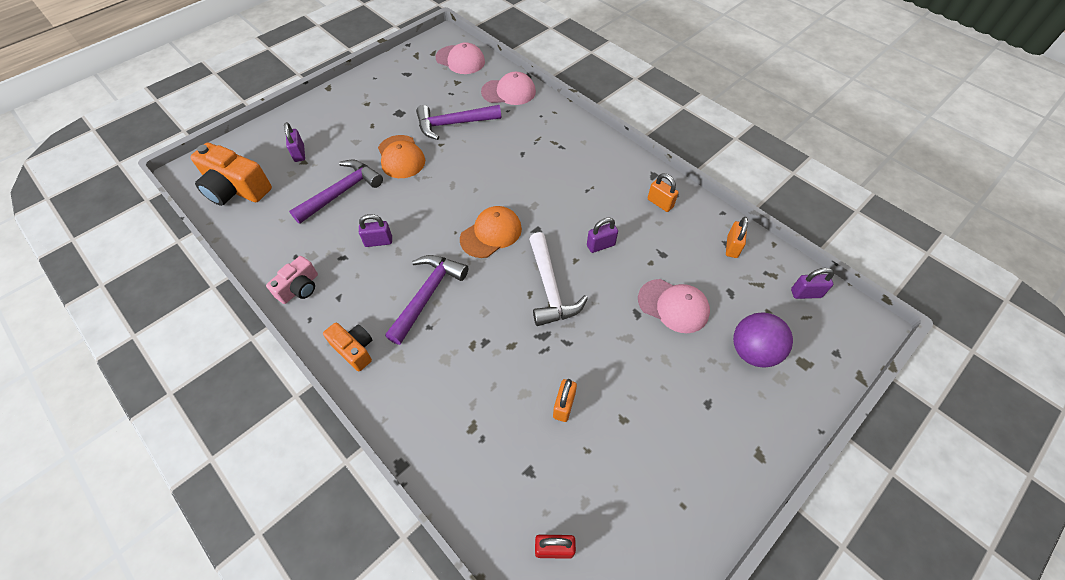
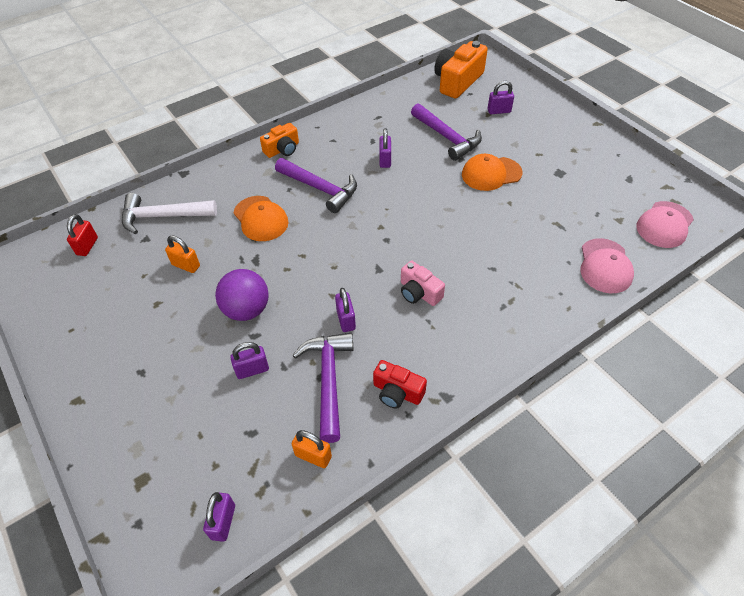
camera: 100 degrees right, 5 degrees down
(299, 288) = (347, 120): pink camera -> pink camera (419, 292)
(453, 124) = (542, 214): purple hammer -> purple hammer (328, 380)
(491, 233) = (379, 233): orange cap -> orange cap (261, 219)
(550, 288) = (304, 271): white hammer -> white hammer (163, 216)
(660, 203) = (397, 392): orange padlock -> red camera
(673, 306) = (252, 370): pink cap -> purple padlock
(753, 351) = (174, 431): purple ball -> purple ball (246, 310)

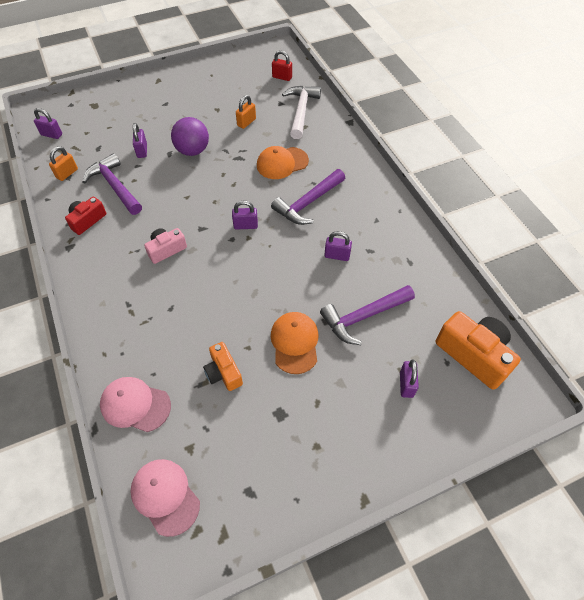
camera: 100 degrees right, 5 degrees up
(282, 149) = (368, 183): orange camera -> orange camera (223, 372)
(328, 380) = (115, 186): purple hammer -> purple hammer turned 135 degrees counterclockwise
(346, 320) = (160, 201): purple padlock -> purple padlock (245, 225)

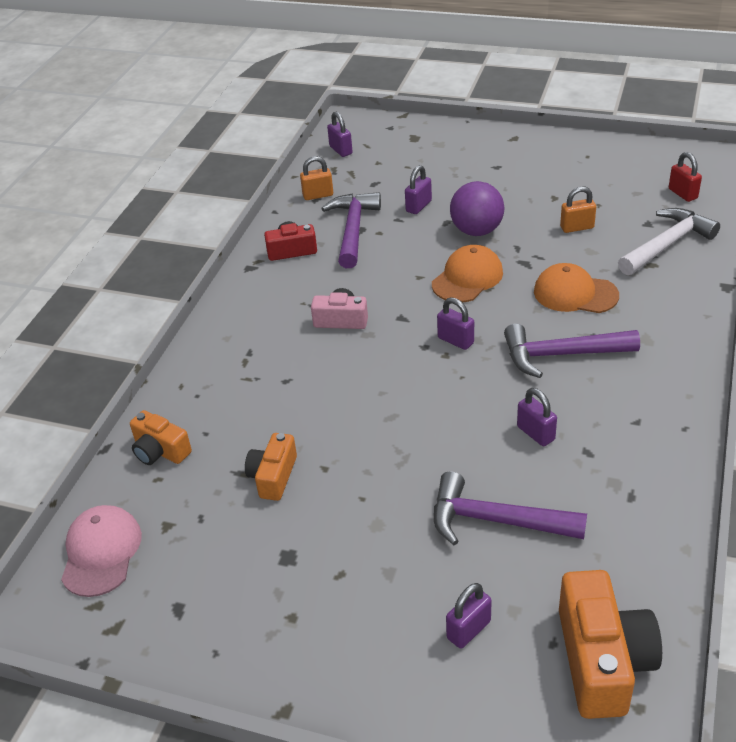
camera: 45 degrees right, 15 degrees down
(135, 405) = (160, 451): pink cap -> orange camera
(295, 343) = (381, 496): orange cap -> orange cap (467, 278)

